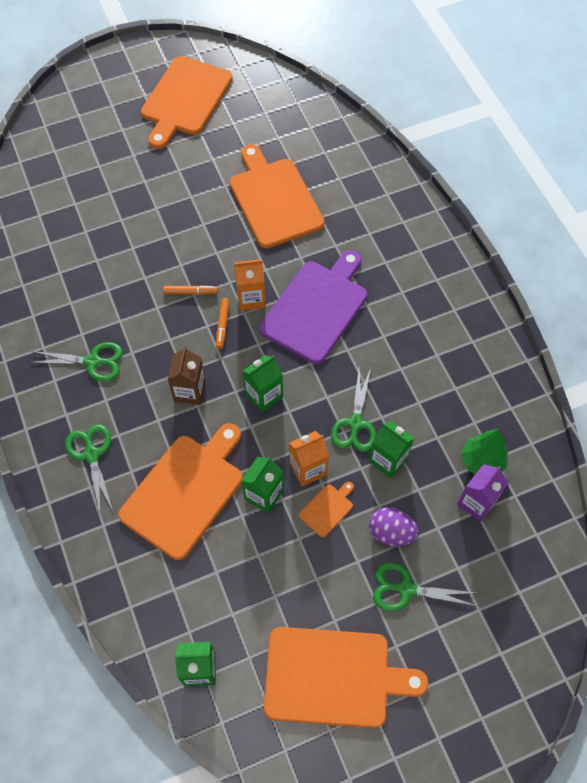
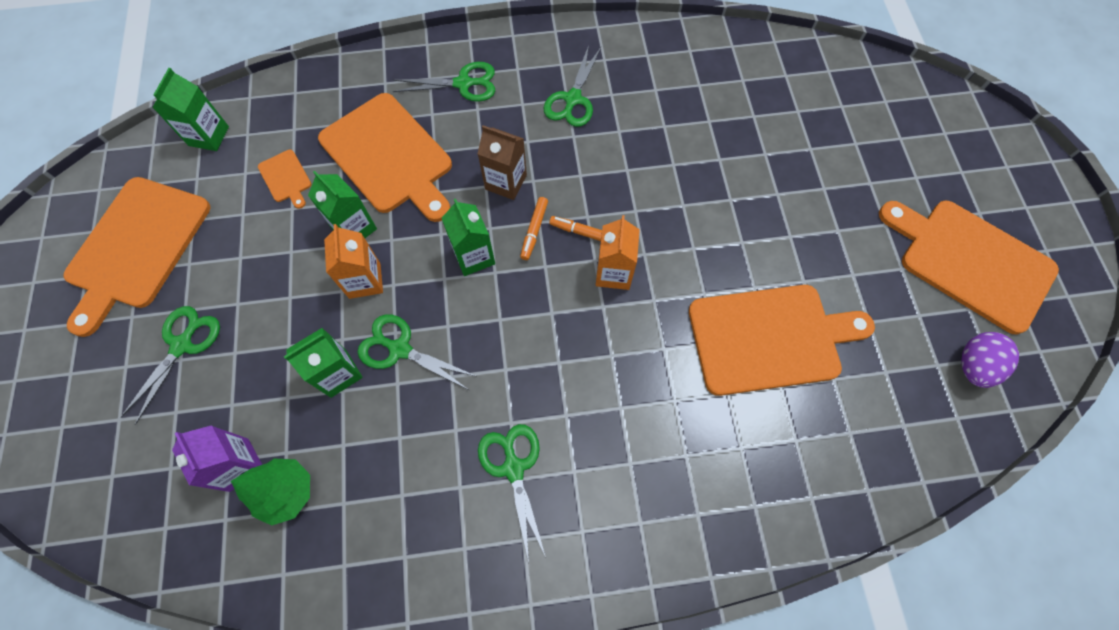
camera: 105 degrees right, 5 degrees up
(190, 292) = (640, 208): orange marker -> orange marker (534, 231)
(316, 308) = (578, 347): purple cutting board -> none
(327, 509) = (309, 289): orange cutting board -> orange cutting board (286, 178)
(391, 532) = (251, 349): purple egg -> purple egg (973, 366)
(413, 326) = (513, 468): none -> green scissors

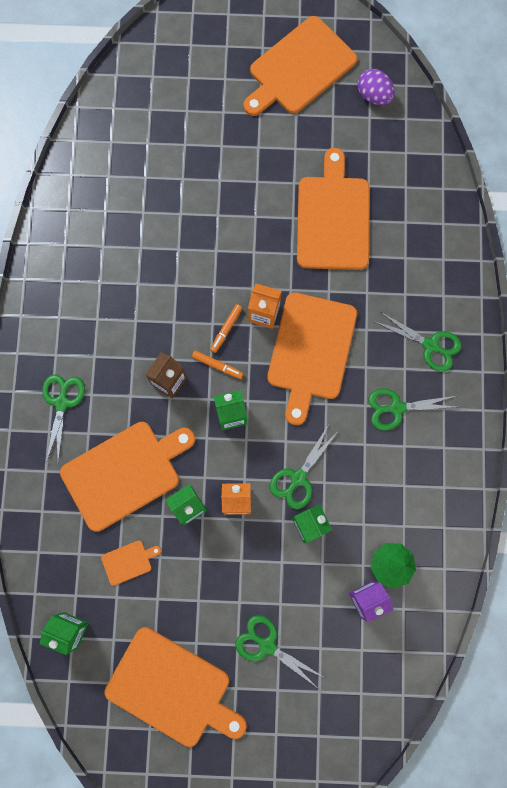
camera: 80 degrees left, 10 degrees up
(572, 99) = (98, 314): green scissors -> green scissors (430, 345)
(574, 338) = (311, 351): none -> orange cutting board

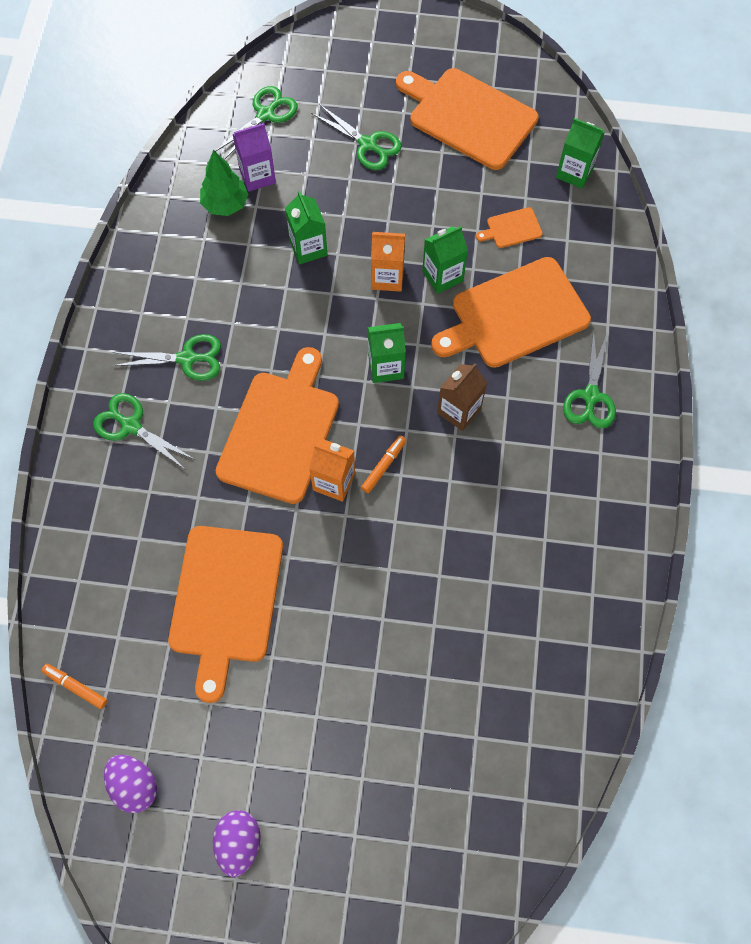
camera: 175 degrees left, 10 degrees down
(217, 365) = (398, 423): orange marker -> orange marker (75, 687)
(298, 478) = (315, 294): green scissors -> green scissors (265, 114)
(299, 68) = (239, 843): orange cutting board -> purple egg

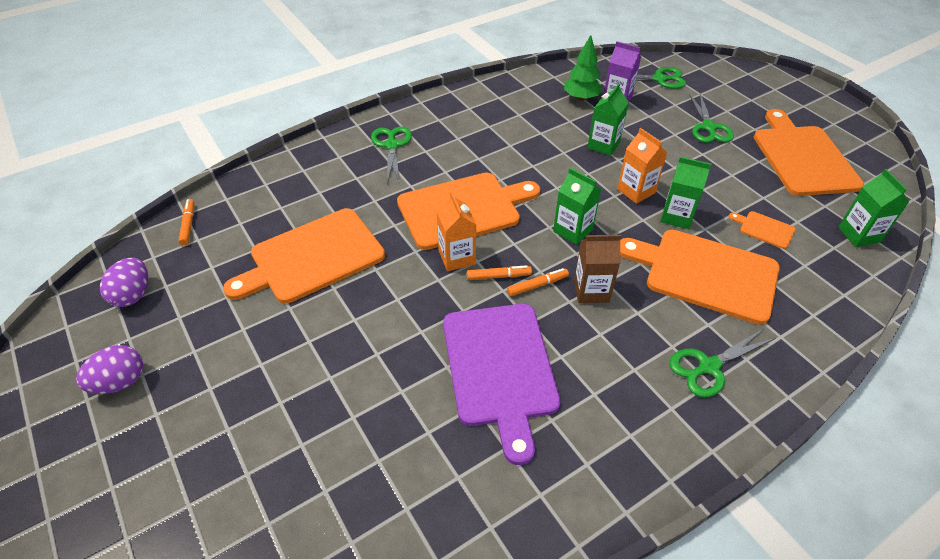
camera: 50 degrees right, 20 degrees down
(187, 359) = (463, 141): green scissors -> none
(419, 445) = (537, 285): none -> orange marker
(473, 538) = (500, 368): none -> purple cutting board

